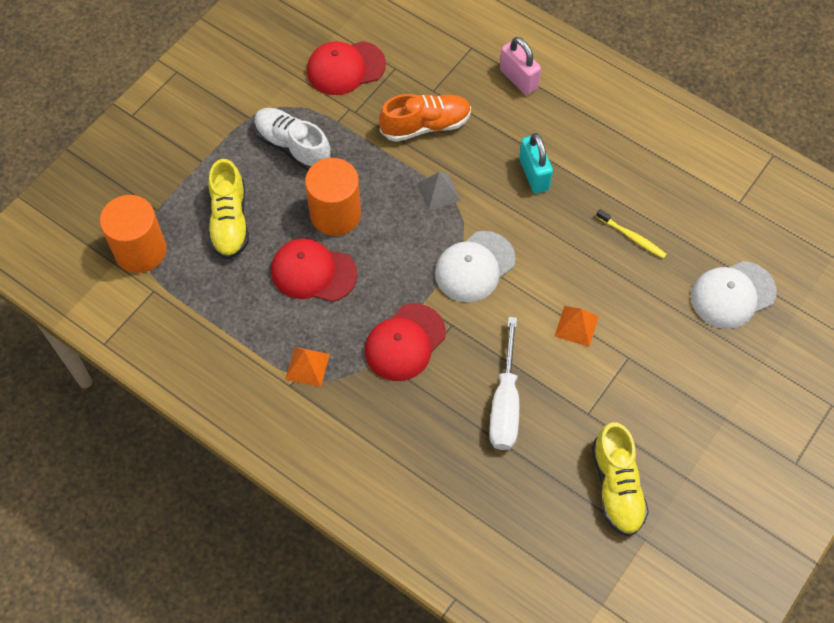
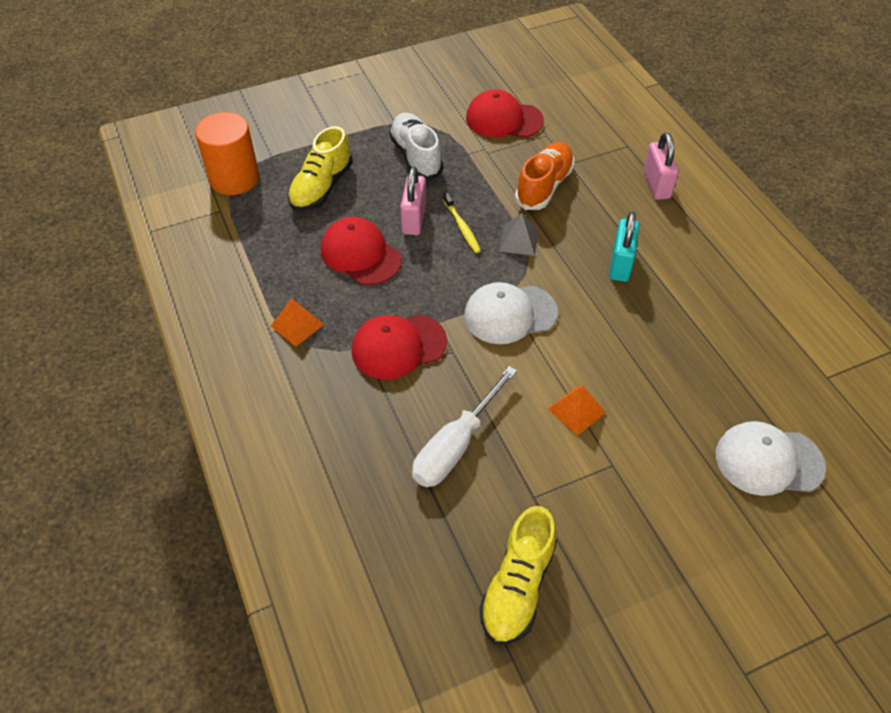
camera: 30 degrees right, 10 degrees down
(335, 214) = (414, 219): orange cylinder -> pink padlock
(425, 125) = (544, 186): orange shoe -> orange shoe turned 75 degrees counterclockwise
(632, 237) = (687, 358): yellow toothbrush -> yellow toothbrush (462, 227)

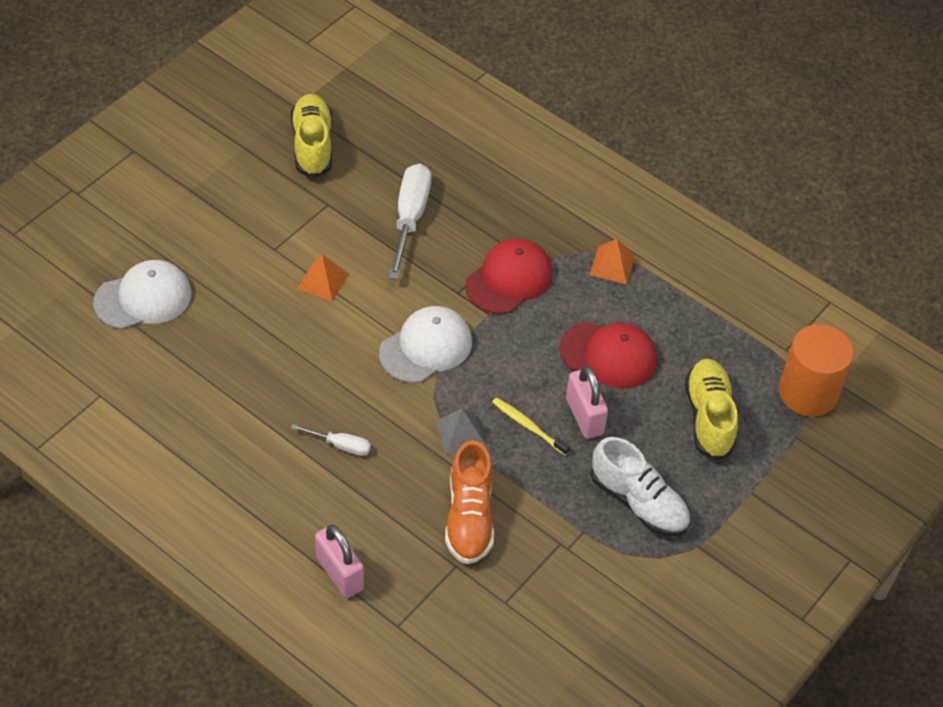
camera: 150 degrees right, 0 degrees up
(504, 119) = (572, 606): red cap -> none
(620, 264) = (341, 445): turquoise padlock -> white screwdriver

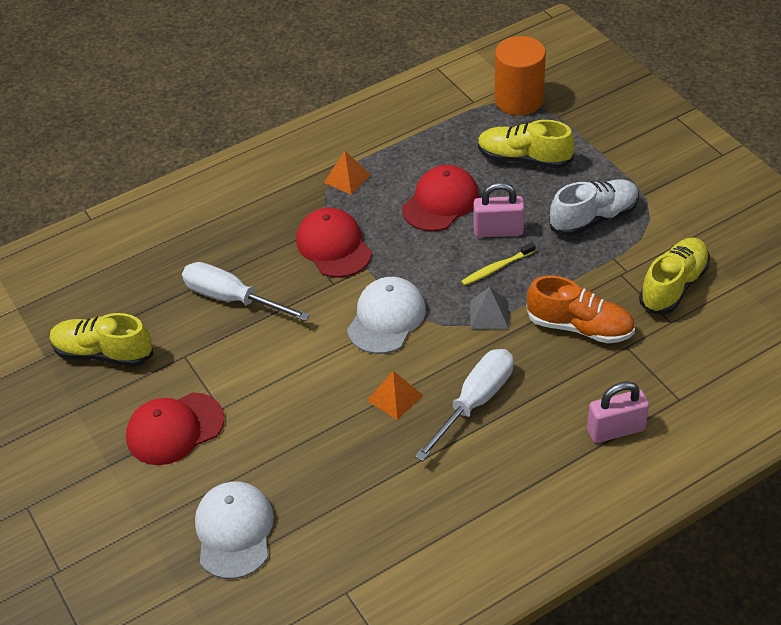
camera: 65 degrees left, 5 degrees down
(242, 223) = (175, 429): none -> red cap
(322, 281) = (277, 378): orange pyramid -> orange pyramid (395, 397)
(341, 445) = (475, 402): white screwdriver -> white screwdriver, size x1.92
(426, 347) = (386, 318): white cap -> white cap turned 45 degrees clockwise
(560, 597) = (673, 286): none -> yellow shoe

